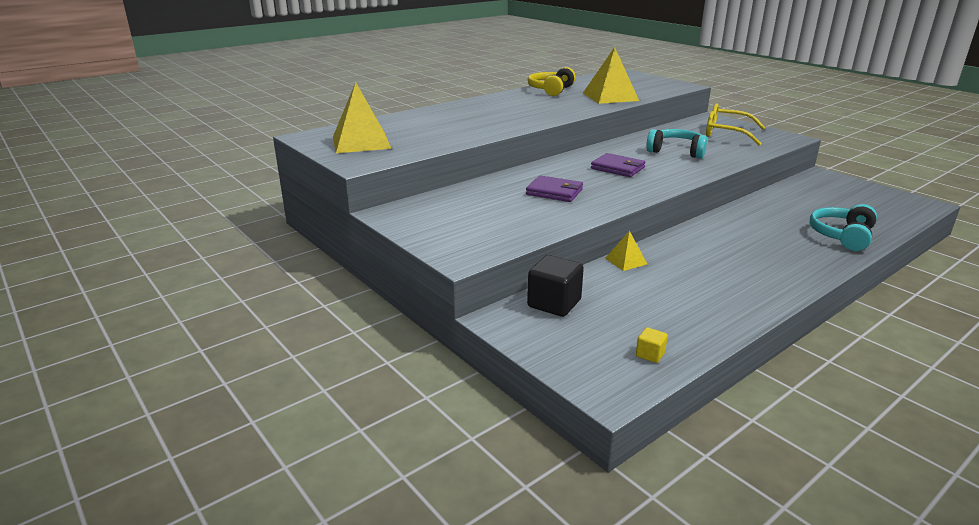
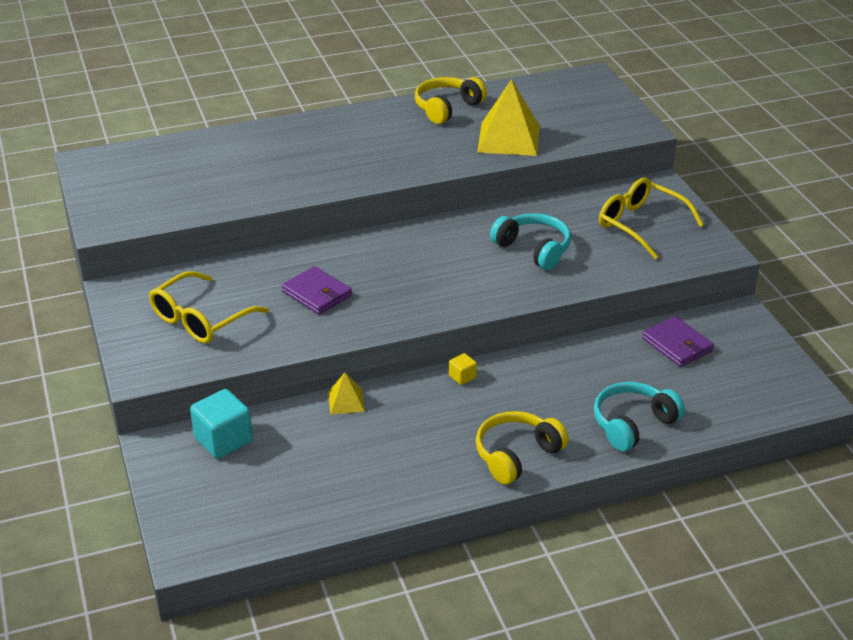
camera: 20 degrees right, 10 degrees up
(361, 142) = (135, 184): yellow pyramid -> none
(477, 219) = (200, 319): none -> yellow glasses
(554, 303) = (223, 440): black cube -> turquoise cube
(617, 168) = (428, 266): purple wallet -> purple wallet (677, 345)
(650, 354) = (258, 523): yellow cube -> yellow cube (462, 377)
(791, 267) = (516, 455): none -> yellow headphones

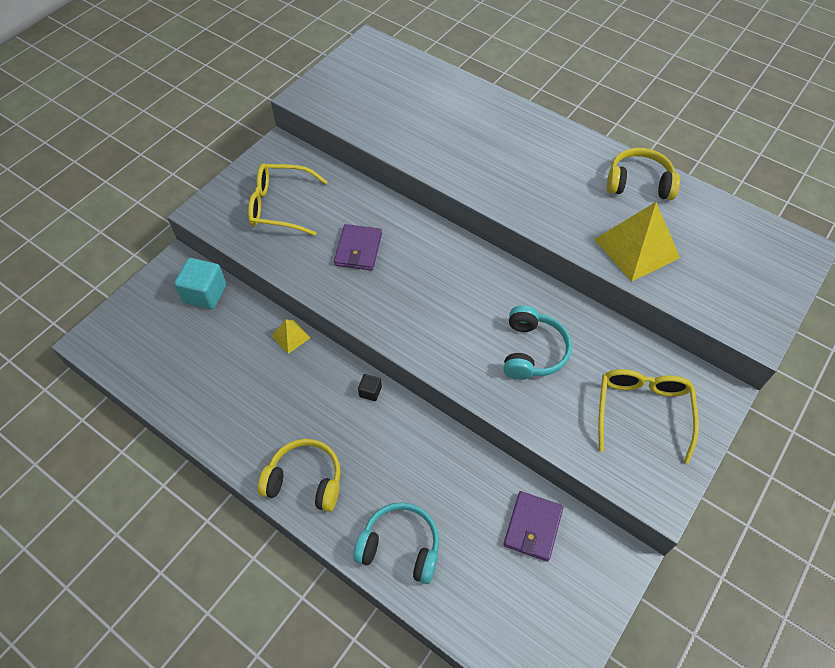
camera: 55 degrees right, 20 degrees up
(462, 377) = (370, 391): yellow cube -> black cube

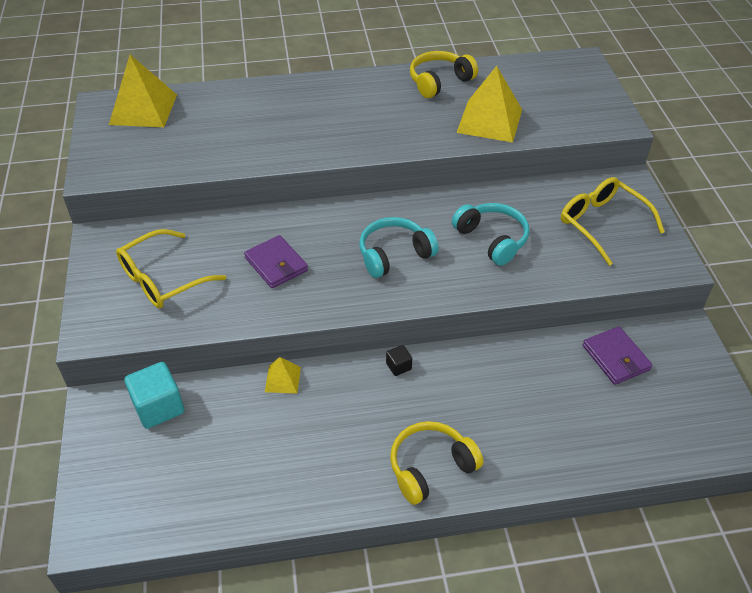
camera: 45 degrees left, 10 degrees down
(390, 65) = (143, 109): none -> yellow pyramid
(400, 546) = (554, 447): turquoise headphones -> turquoise headphones (394, 255)

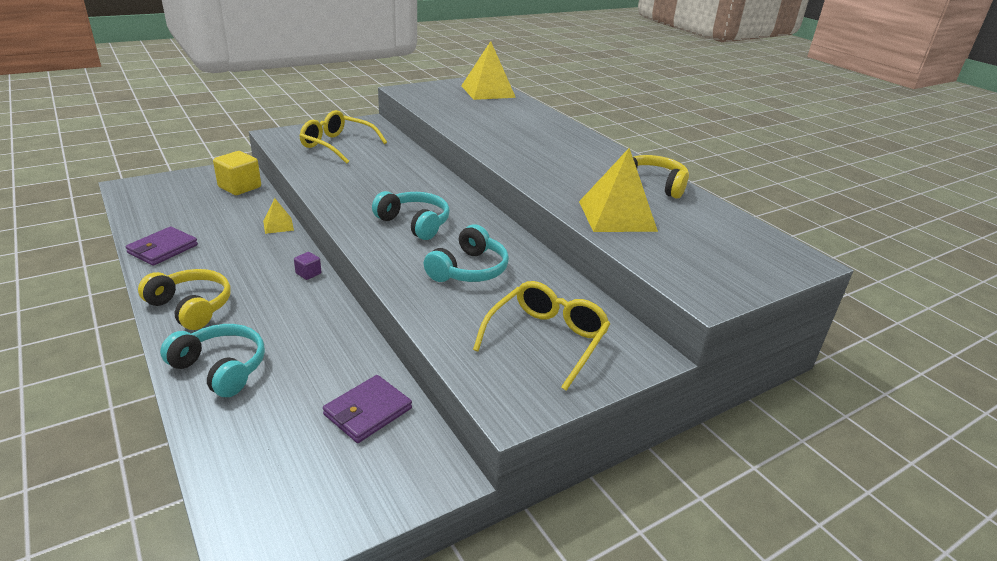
camera: 65 degrees right, 15 degrees down
(158, 407) = (239, 187): turquoise cube -> yellow cube
(276, 264) = (374, 178): purple wallet -> purple wallet (163, 249)
(398, 366) = (308, 273): black cube -> purple cube
(539, 448) = (220, 368): none -> turquoise headphones

